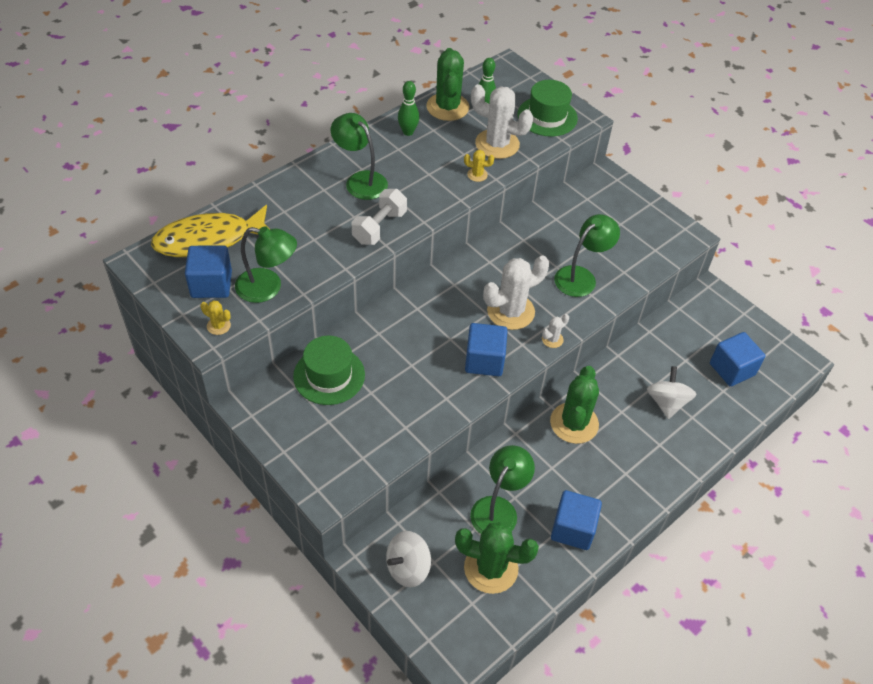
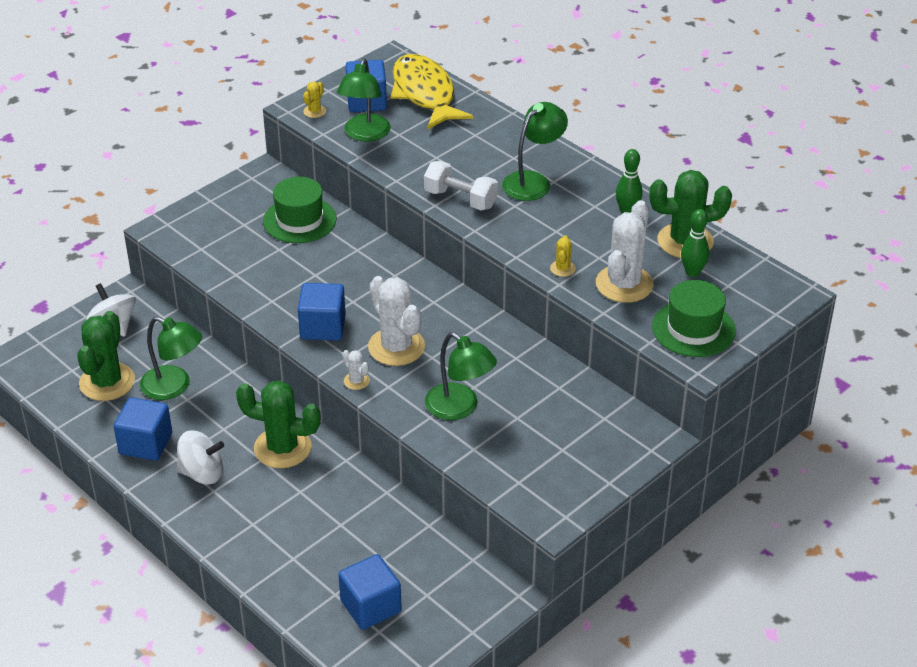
camera: 90 degrees right, 10 degrees down
(666, 402) = (314, 534): white spinning top -> white spinning top (202, 473)

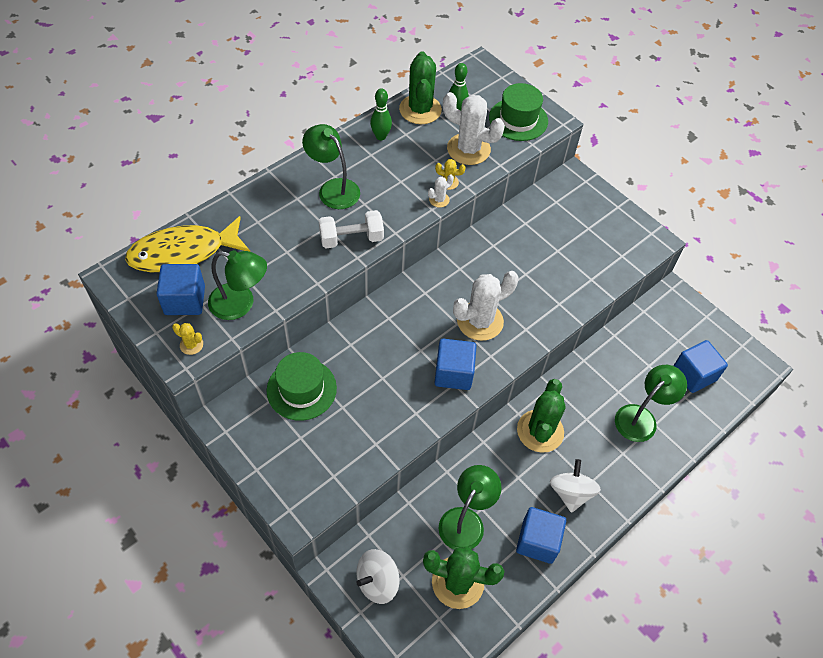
camera: 90 degrees left, 15 degrees up
(356, 381) = (520, 350): white cactus -> white cactus (439, 200)
(459, 408) = (549, 284): green lamp -> green lamp (641, 417)
(460, 199) = (351, 239): white dumbbell -> white dumbbell turned 45 degrees clockwise

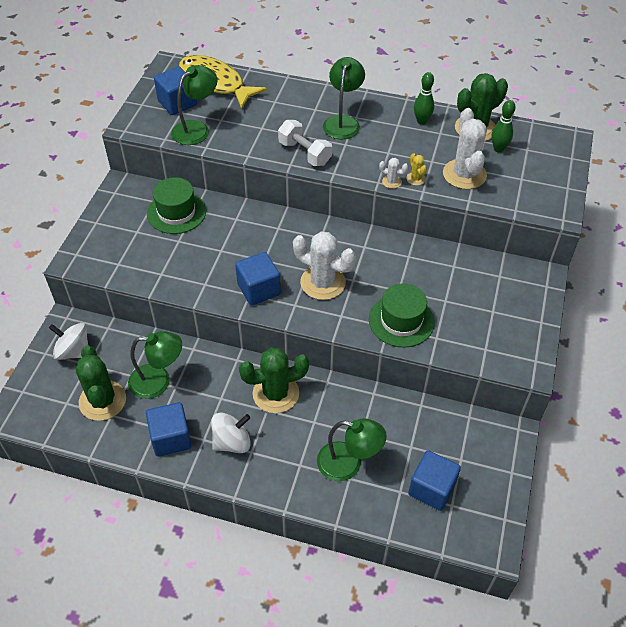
camera: 60 degrees right, 5 degrees down
(191, 345) = (144, 124): yellow cactus -> none
(240, 304) = (196, 129): green lamp -> green lamp turned 120 degrees counterclockwise
(518, 119) = (533, 189): green hat -> green hat (401, 320)

